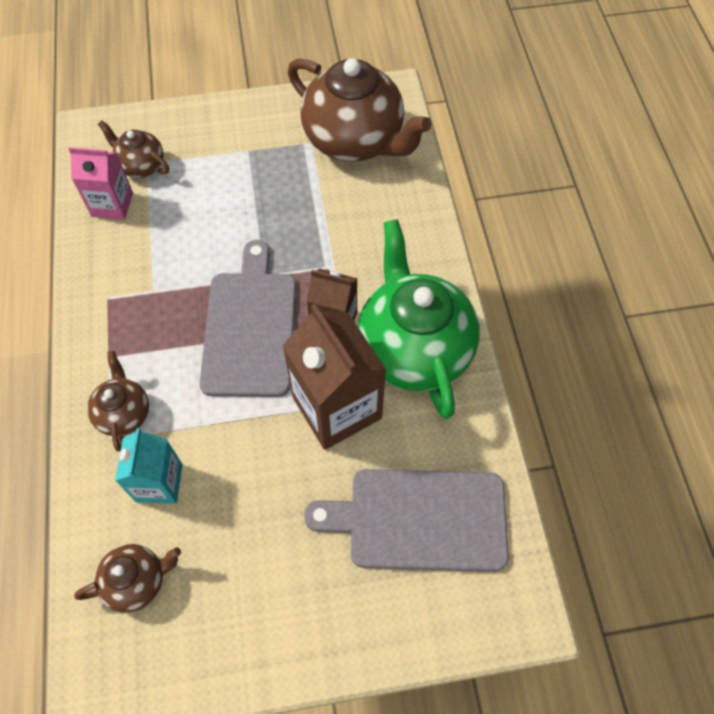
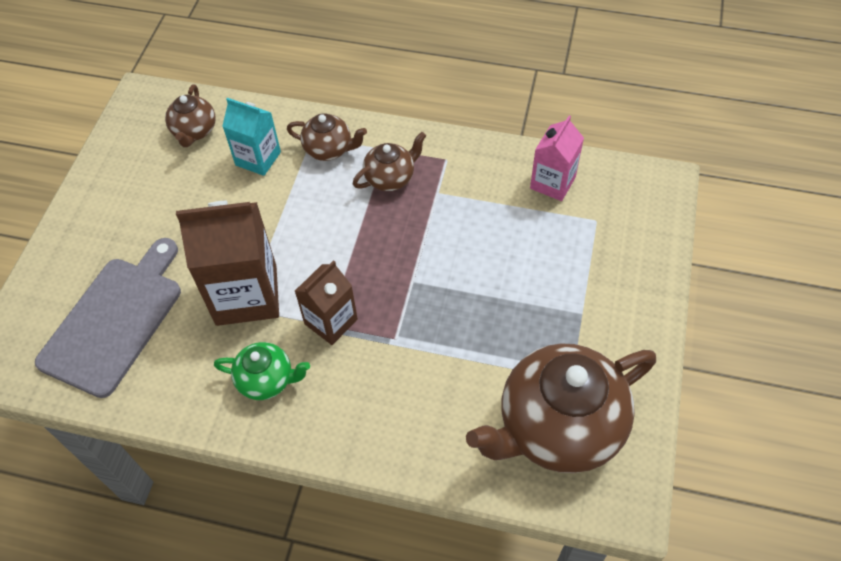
camera: 115 degrees right, 5 degrees down
(141, 165) = (595, 215): brown teapot -> brown teapot (390, 178)
(250, 327) = (361, 254): grey cutting board -> none
(413, 348) = (267, 380): green teapot -> green teapot, size x0.48

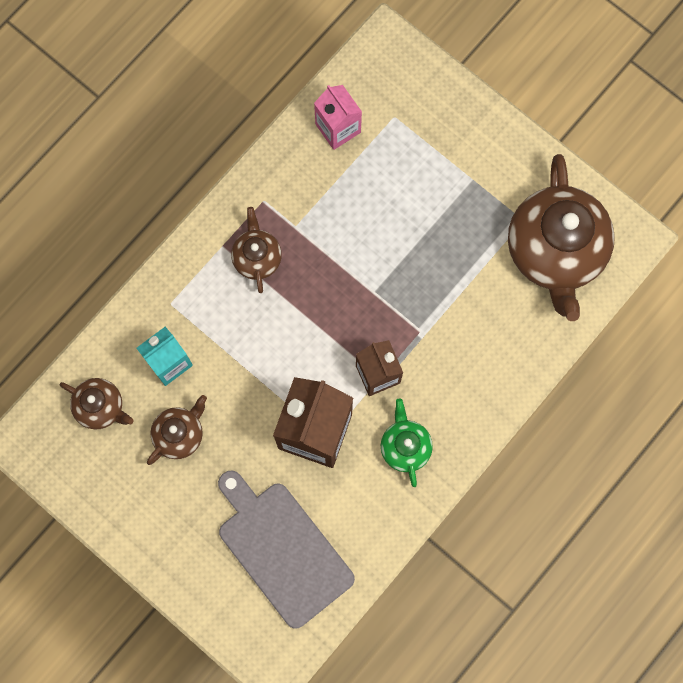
camera: 65 degrees left, 20 degrees up
(267, 380) = (405, 447): green teapot -> green teapot turned 45 degrees counterclockwise
(329, 149) = (194, 295): brown teapot -> brown teapot (179, 434)

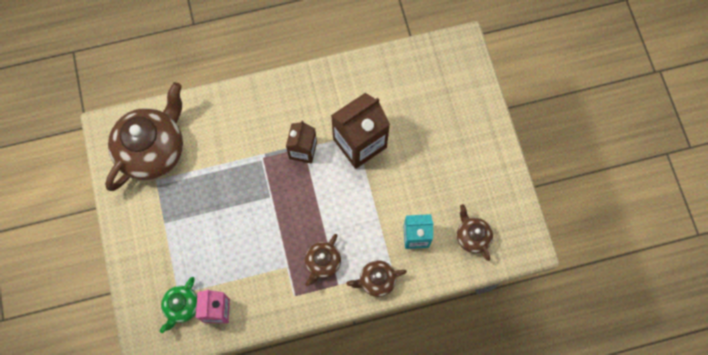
camera: 145 degrees left, 5 degrees down
(179, 434) = (436, 191): brown teapot -> brown teapot (376, 281)
(282, 549) = (420, 95): grey cutting board -> none
(405, 447) = (317, 103): green teapot -> green teapot (182, 307)

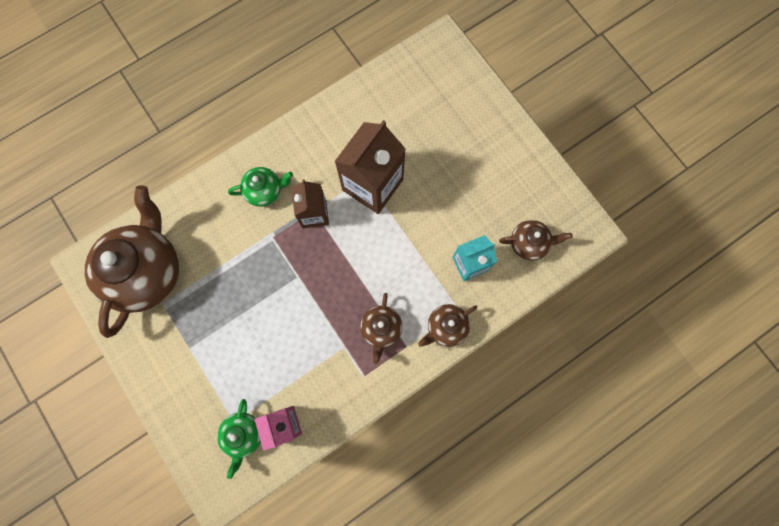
camera: 20 degrees left, 5 degrees up
(270, 118) = (265, 191): none -> green teapot
(472, 237) = (529, 243): brown teapot -> brown teapot turned 135 degrees clockwise

